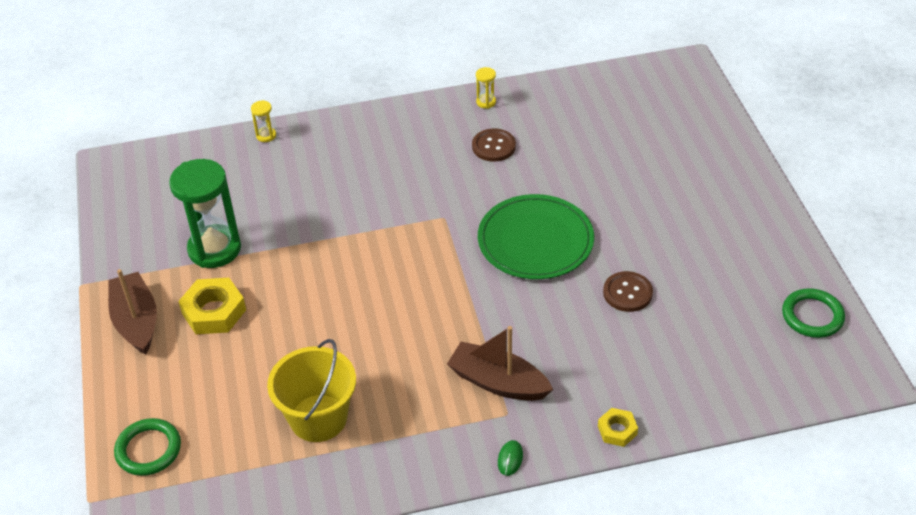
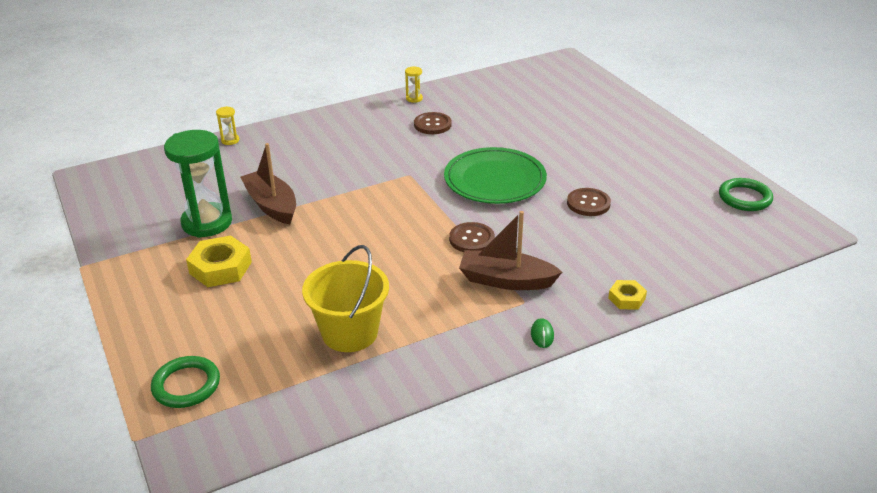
camera: 15 degrees left, 10 degrees down
(136, 321) = (145, 286): brown boat -> brown boat (271, 205)
(481, 320) = (472, 239): none -> brown button

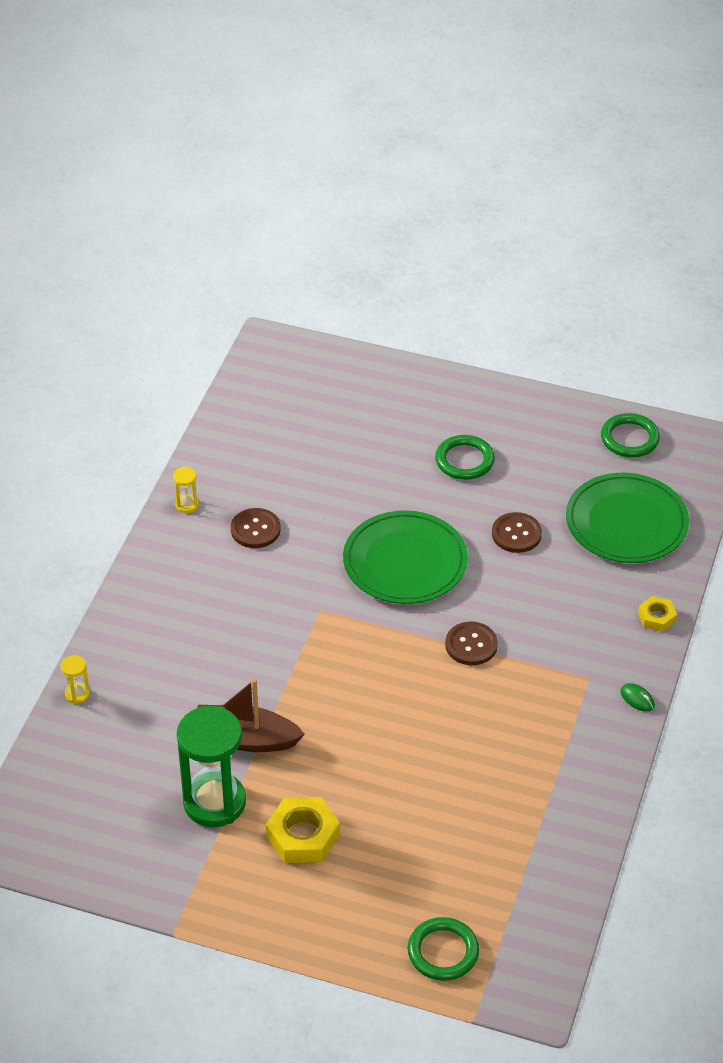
camera: 45 degrees left, 10 degrees up
(350, 333) = (498, 809): yellow bucket -> none
(506, 280) = (550, 667): brown boat -> none
(607, 155) = (464, 460): none -> green ring
(679, 237) = (626, 522): none -> green plate

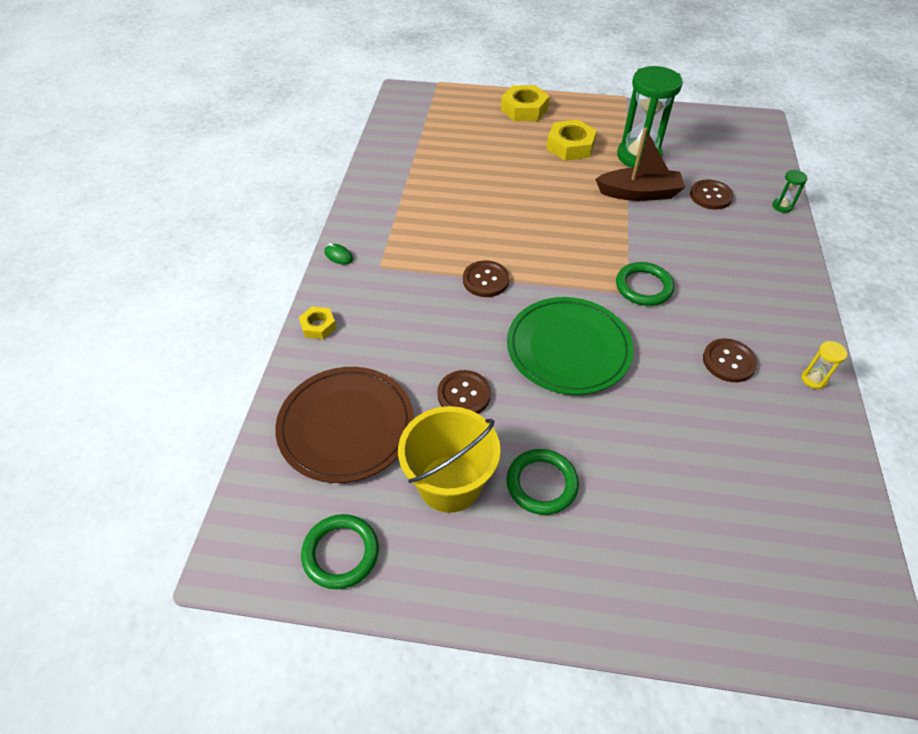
camera: 170 degrees right, 5 degrees up
(77, 694) = (782, 206): yellow hourglass -> green hourglass
(156, 722) = (710, 196): none -> brown button
(346, 926) = (524, 109): none -> yellow nut
(443, 952) = (462, 105): green ring -> green ring (643, 287)
(540, 470) = (449, 483): none -> yellow bucket
(626, 522) = (346, 426): green plate -> brown plate

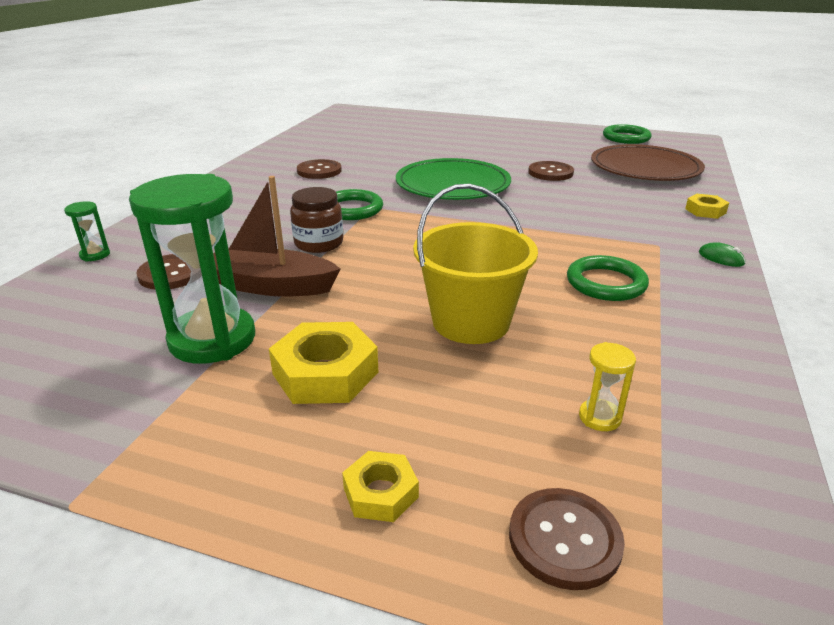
camera: 170 degrees left, 20 degrees down
(449, 483) = (560, 148): yellow bucket -> yellow bucket (471, 322)
(485, 280) = (525, 226): brown button -> brown button (564, 539)
(524, 109) = (380, 493): yellow nut -> yellow nut, size x0.57
(541, 484) = (497, 145): green ring -> green ring (606, 283)
(639, 237) = (319, 243): none -> brown jar
(813, 379) = (263, 161): yellow hourglass -> yellow hourglass (599, 417)

